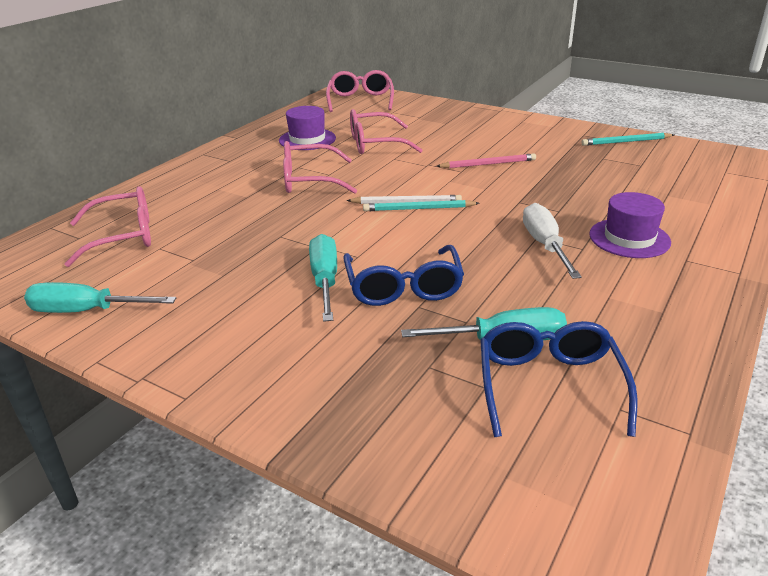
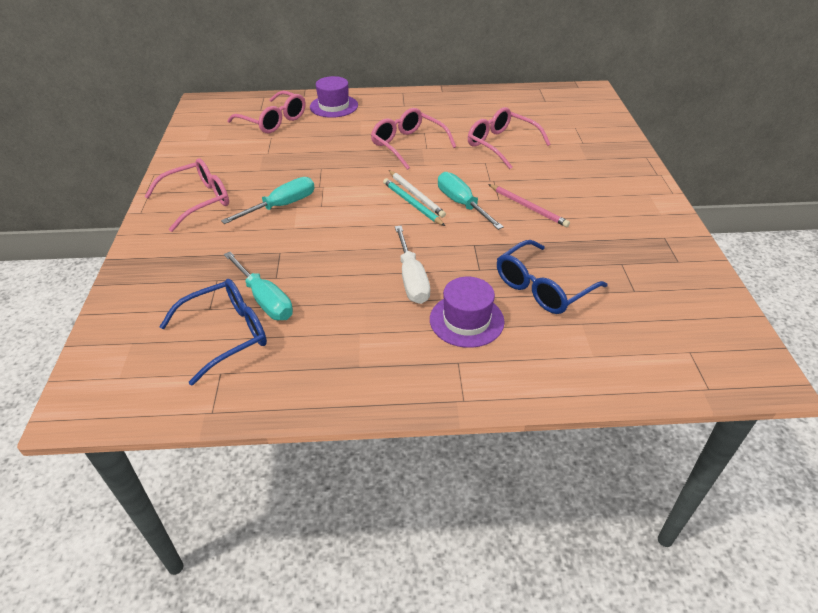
camera: 55 degrees right, 10 degrees up
(86, 311) = (193, 149): turquoise screwdriver -> turquoise screwdriver (461, 204)
(307, 139) = (473, 116): purple hat -> purple hat (334, 106)
(360, 100) = (578, 105): pink glasses -> pink glasses (198, 201)
(403, 287) = (297, 238): blue glasses -> blue glasses (542, 288)
(545, 245) = (412, 279): white screwdriver -> white screwdriver turned 120 degrees clockwise
(626, 142) = (682, 267): turquoise pencil -> none

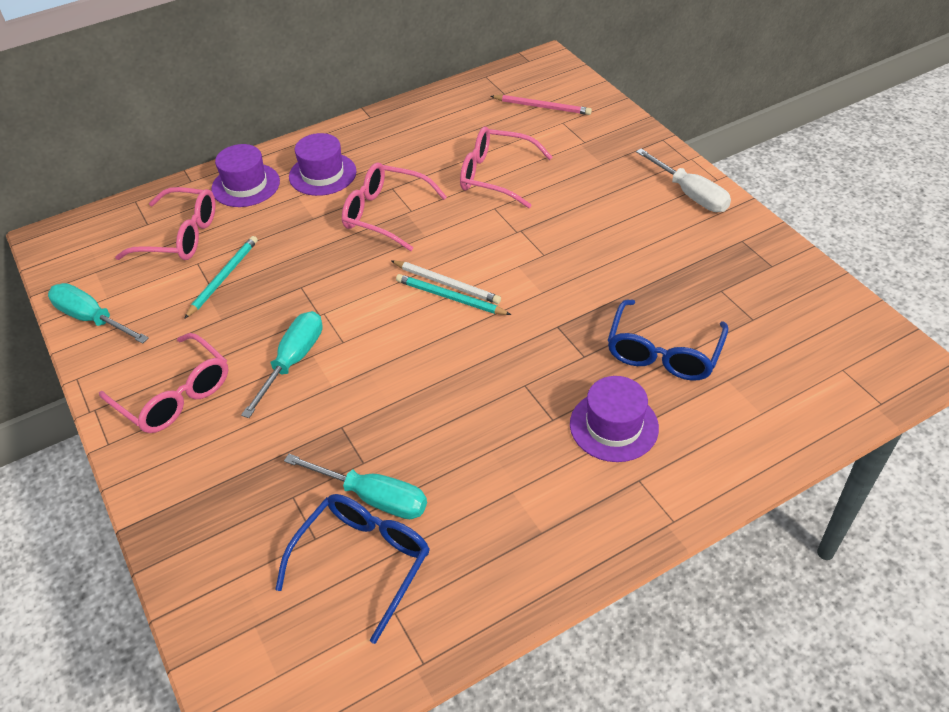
camera: 25 degrees left, 5 degrees up
(198, 201) = (175, 395): pink glasses -> pink glasses turned 105 degrees clockwise
(279, 149) = (223, 277): none -> turquoise pencil
(386, 113) = (322, 174): none -> purple hat
(412, 279) = (521, 399): white screwdriver -> white screwdriver (690, 194)
(461, 204) = (507, 276): turquoise screwdriver -> turquoise screwdriver (91, 319)
(528, 207) = (582, 253): pink pencil -> pink pencil (542, 107)

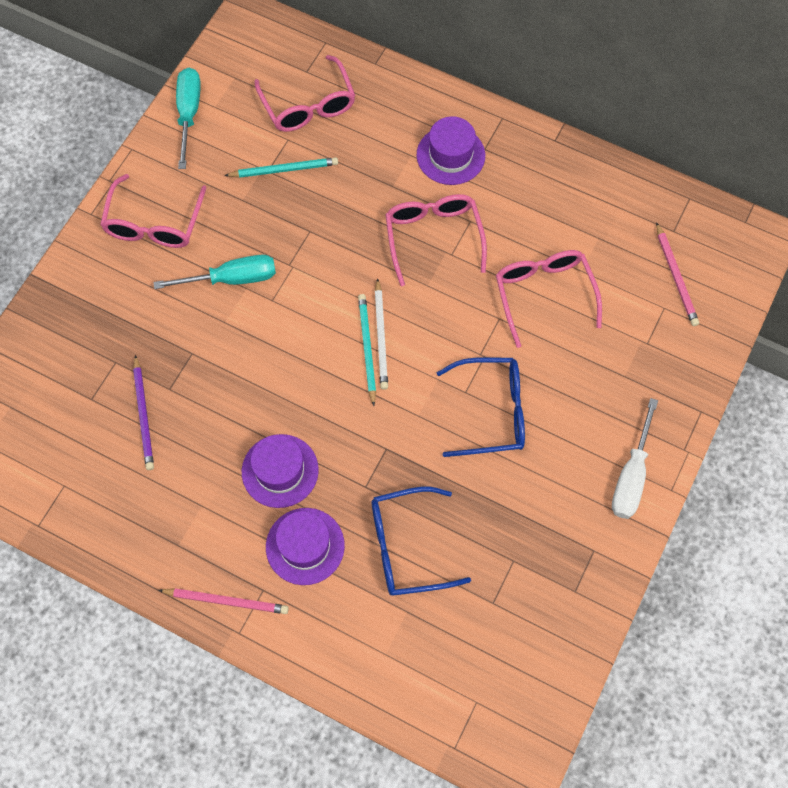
camera: 55 degrees right, 20 degrees up
(245, 185) = (397, 107): purple hat -> purple hat (280, 471)
(363, 561) = (90, 442): blue glasses -> blue glasses (492, 411)
(373, 497) = (144, 415): turquoise screwdriver -> purple pencil
(632, 516) = (226, 601): none -> pink pencil

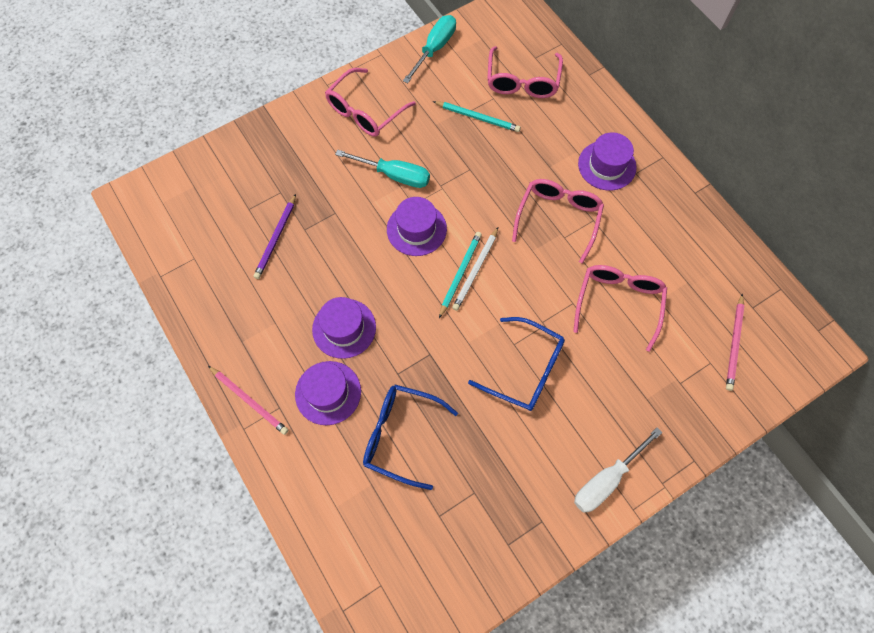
camera: 30 degrees right, 0 degrees up
(292, 325) = (416, 229): none -> purple hat

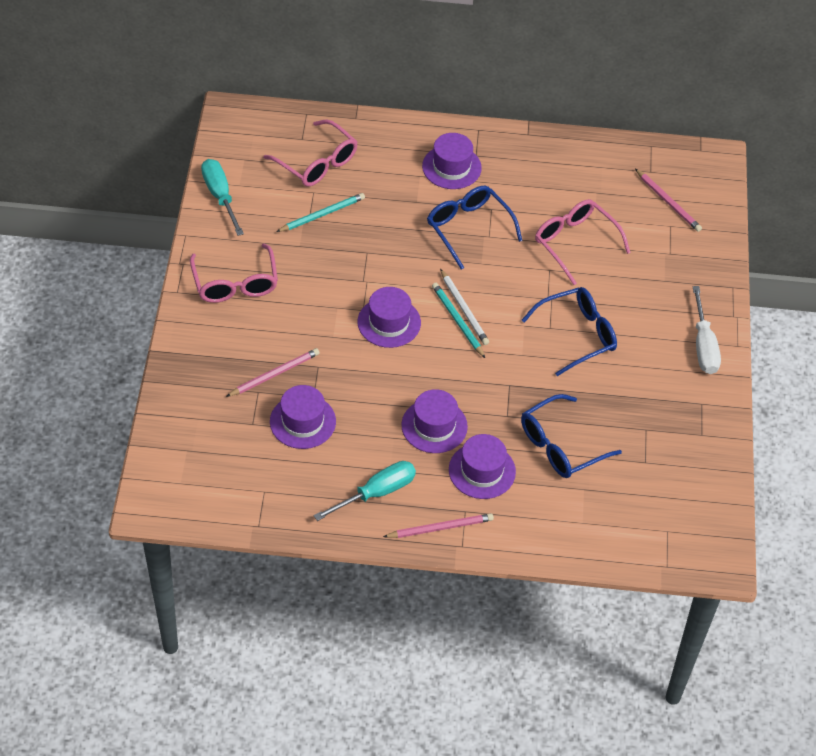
camera: 55 degrees left, 15 degrees down
(276, 238) = (302, 421): purple pencil -> purple hat
(304, 191) = (274, 374): none -> pink pencil
(394, 175) = (322, 304): turquoise screwdriver -> turquoise screwdriver (377, 492)
(558, 218) = (468, 228): pink glasses -> blue glasses

